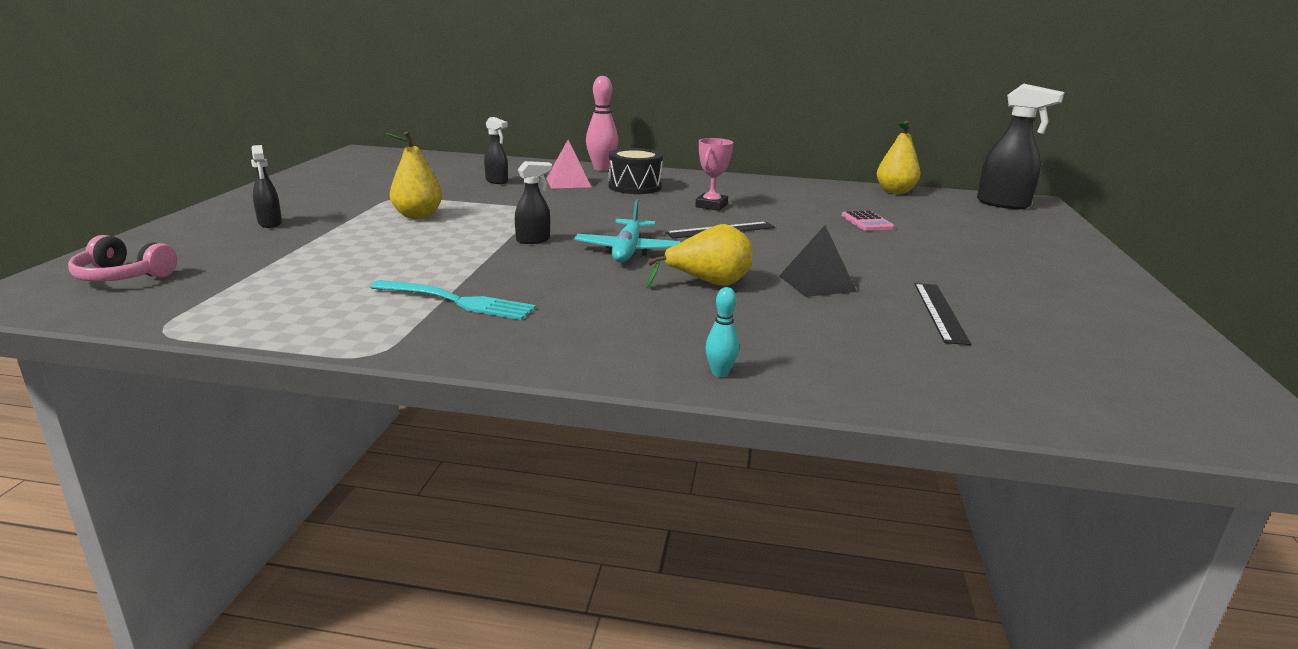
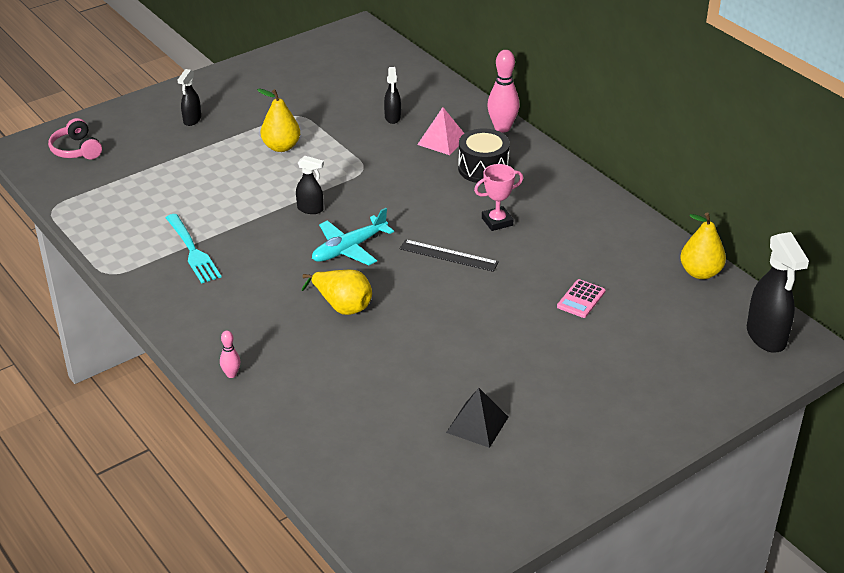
camera: 45 degrees right, 15 degrees up
(720, 373) = (231, 374): turquoise bowling pin -> pink bowling pin
(817, 283) = (407, 341): black pyramid -> black pyramid (477, 424)
(940, 312) = (431, 406): black ruler -> none

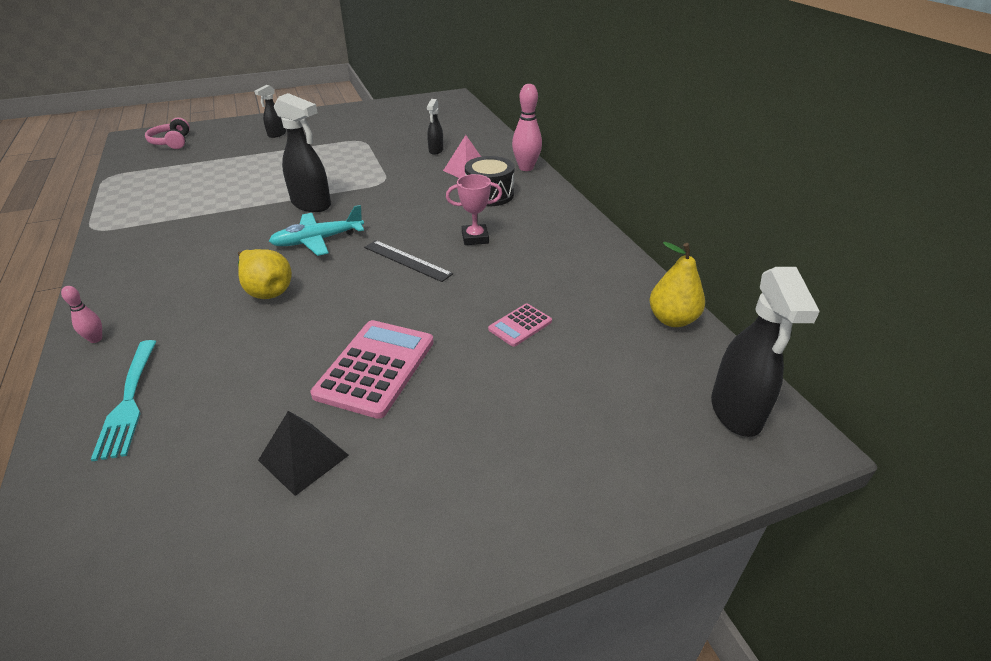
camera: 15 degrees right, 0 degrees up
(192, 250) = (181, 222): turquoise fork -> turquoise fork (129, 400)
(281, 147) = (328, 159): yellow pear -> none
(310, 209) = (312, 205): black spray bottle -> black spray bottle, size x1.81
(485, 354) = (375, 368): none -> pink calculator

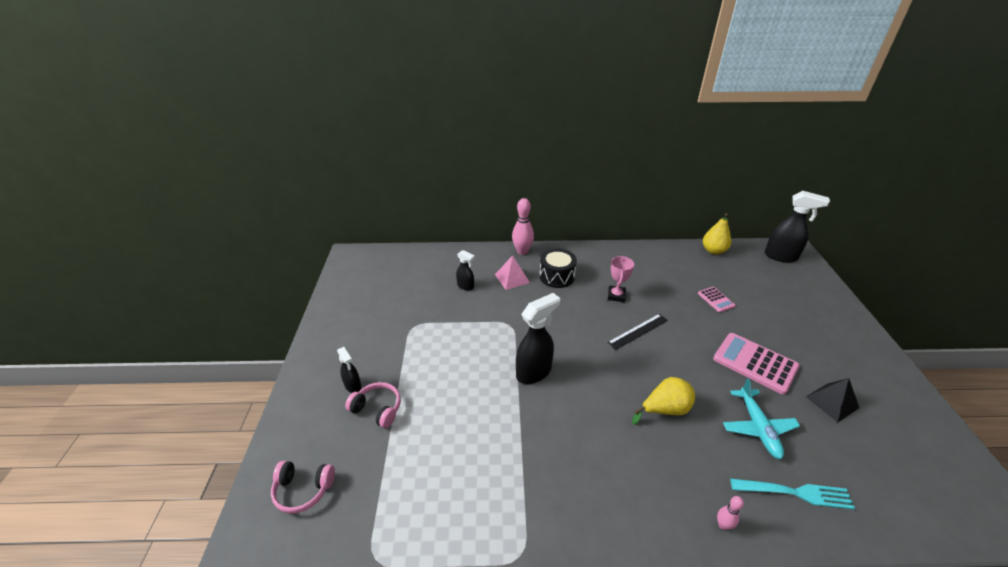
camera: 70 degrees left, 0 degrees up
(251, 148) = (377, 409): none -> pink headphones
(318, 240) = (597, 374): turquoise plane -> turquoise plane (757, 427)

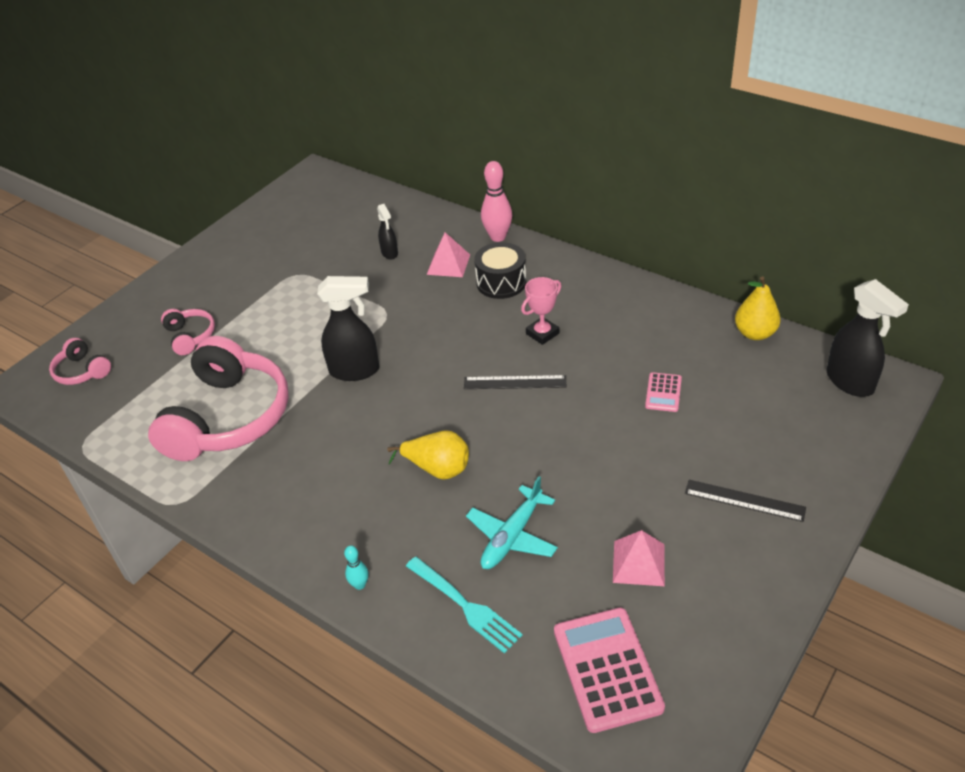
camera: 40 degrees right, 5 degrees up
(353, 386) = (191, 307): black spray bottle -> none
(481, 456) = (228, 417): none -> pink headphones
(723, 525) = (359, 585): pink bowling pin -> turquoise bowling pin
(755, 363) = (605, 480): pink calculator -> pink calculator (607, 669)
(824, 337) = (744, 500): none -> black ruler
(832, 402) = (639, 563): black pyramid -> pink pyramid

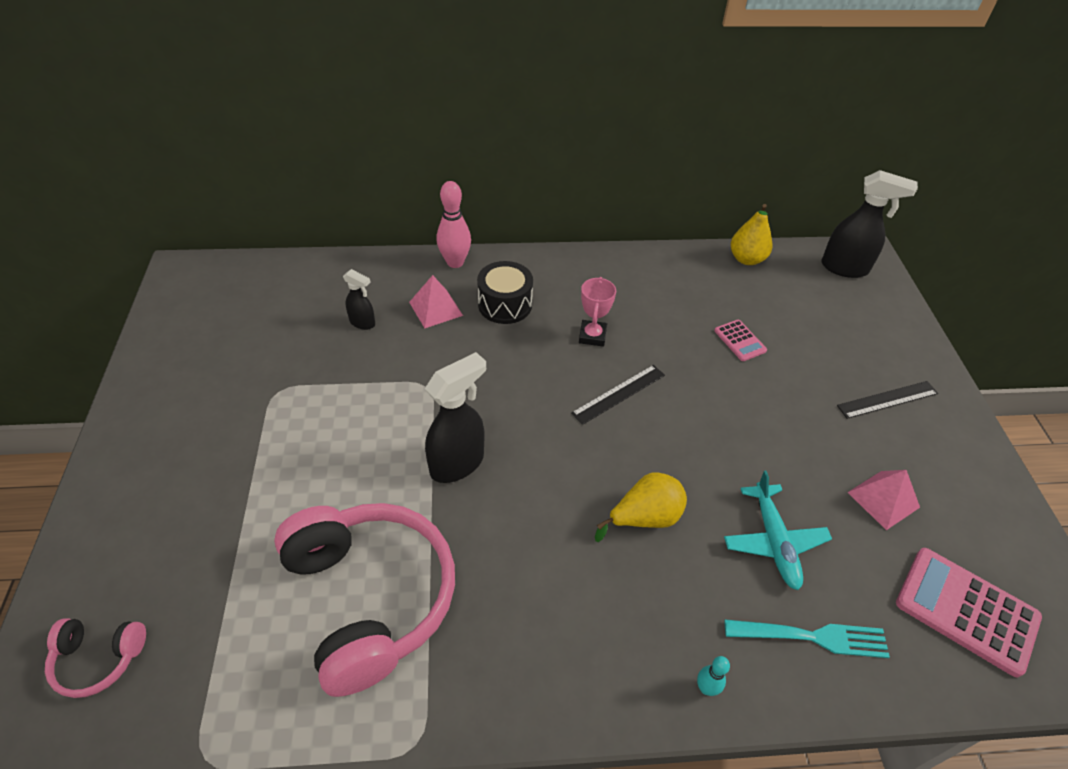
camera: 45 degrees left, 5 degrees up
(190, 336) = (216, 528): pink headphones -> none

